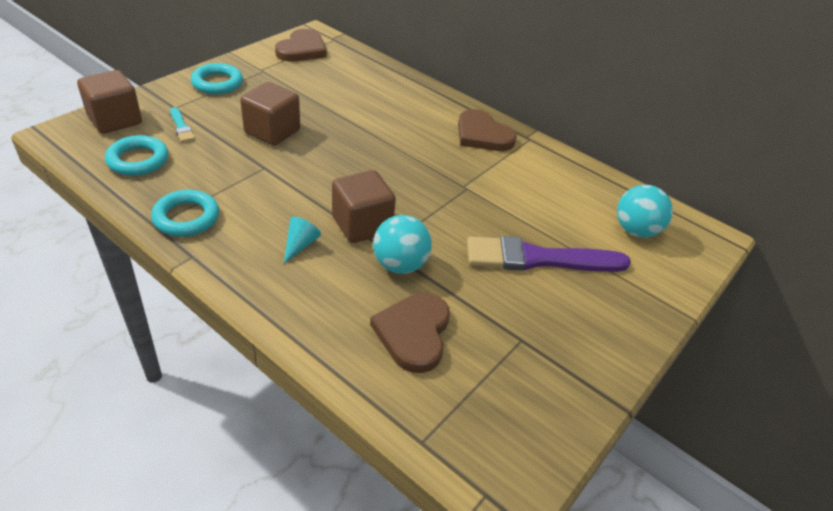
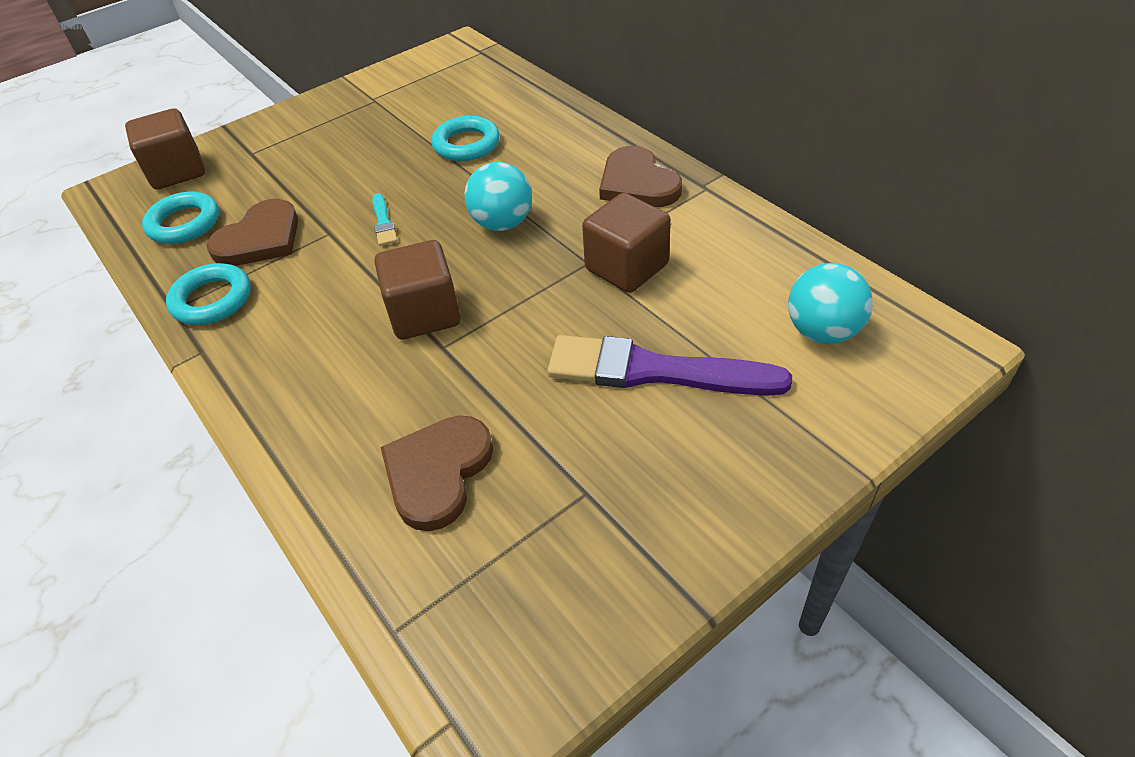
camera: 20 degrees right, 5 degrees up
(181, 127) = (249, 179): turquoise brush -> turquoise brush (383, 223)
(217, 83) = (312, 119): turquoise ring -> turquoise ring (466, 144)
(272, 131) = (356, 183): brown cube -> brown cube (626, 267)
(300, 245) = (335, 340): turquoise cone -> none
(302, 49) = (434, 68): brown heart -> brown heart (260, 239)
(400, 265) = (454, 373): turquoise ball -> turquoise ball (502, 223)

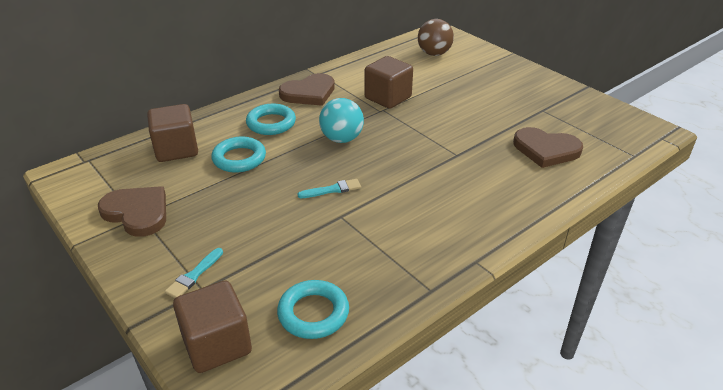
camera: 95 degrees left, 10 degrees down
(212, 300) = (419, 268): turquoise ring -> turquoise ring (271, 123)
(260, 239) = (344, 254): brown heart -> brown heart (137, 213)
(271, 146) = (194, 275): none -> turquoise brush
(424, 314) = (429, 163): brown cube -> brown cube (176, 149)
(654, 371) = (465, 92): purple brush -> none
(822, 331) = (434, 54): turquoise ball -> brown ball

